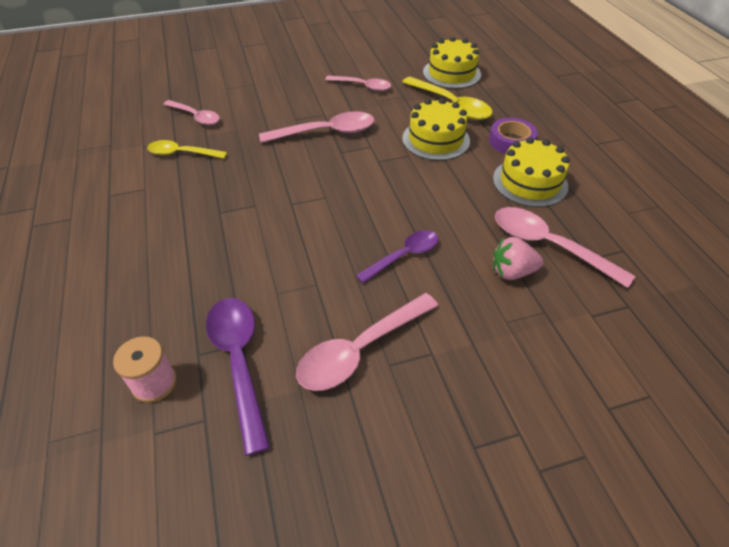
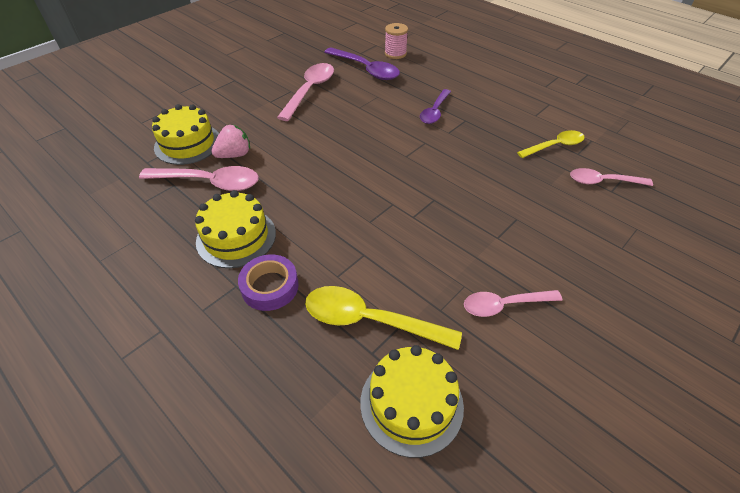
camera: 150 degrees right, 0 degrees up
(326, 132) = (469, 215): pink spoon -> none
(404, 256) = (316, 139): purple spoon -> purple spoon (434, 112)
(435, 139) = (355, 253): yellow cake -> yellow cake (188, 144)

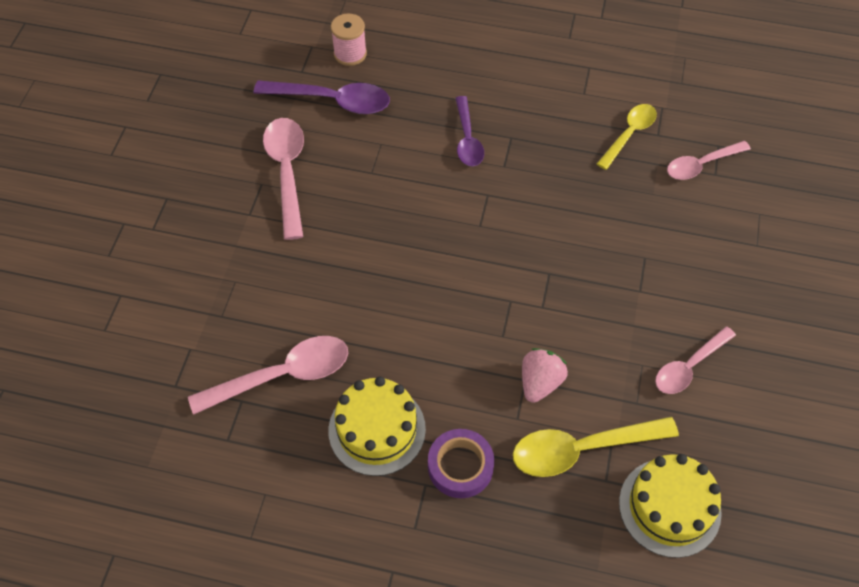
camera: 30 degrees left, 10 degrees up
(188, 144) = (202, 333): yellow cake -> none
(234, 155) = (277, 321): pink strawberry -> pink strawberry (540, 382)

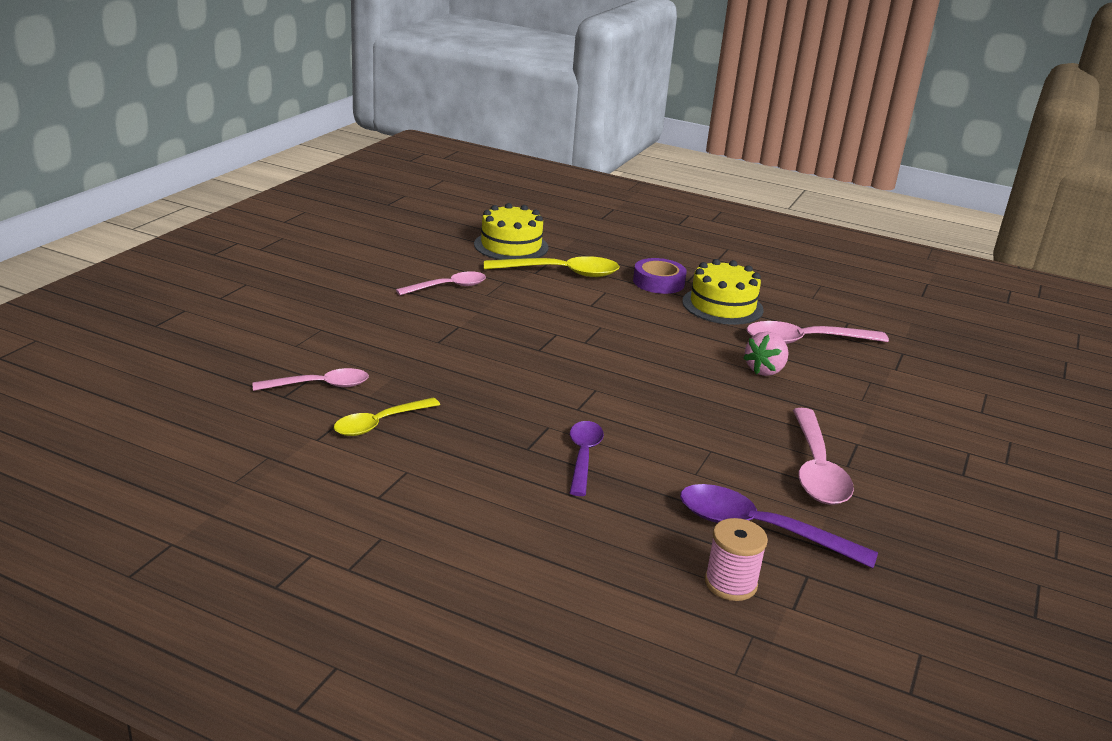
camera: 170 degrees left, 30 degrees down
(540, 382) = (578, 301): pink strawberry -> pink strawberry (765, 370)

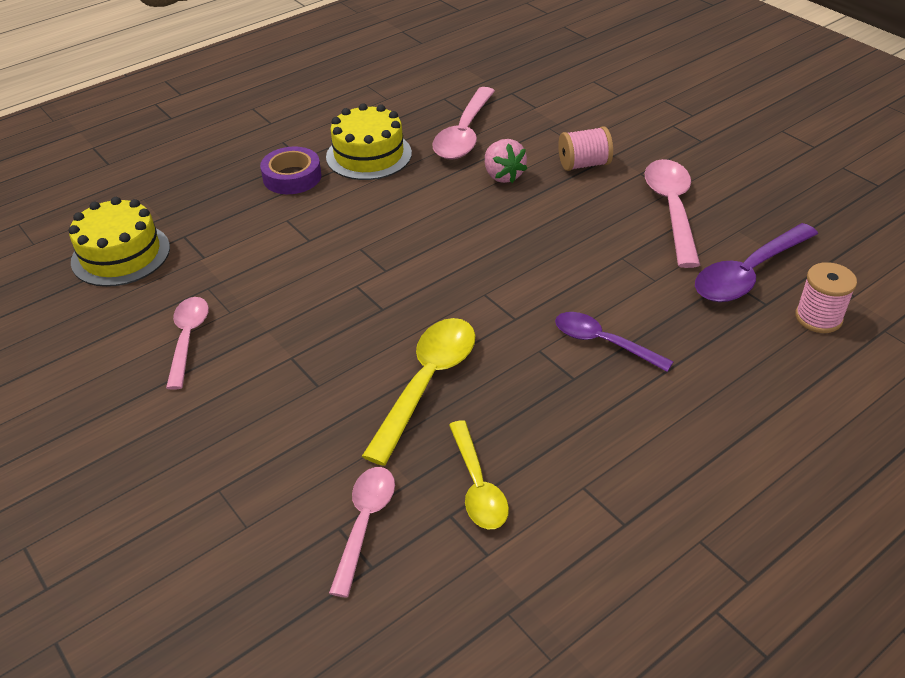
camera: 60 degrees left, 15 degrees up
(561, 273) = (220, 237): yellow spoon -> yellow spoon (427, 383)
(816, 469) = (671, 209): pink spoon -> pink spoon turned 120 degrees counterclockwise
(832, 409) = (584, 164): none -> pink spool

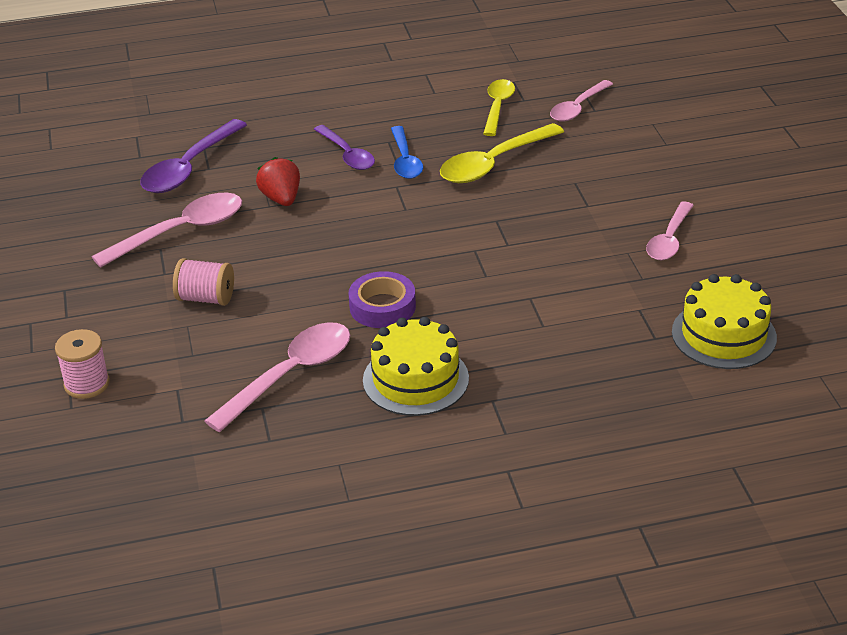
camera: 155 degrees left, 5 degrees down
(292, 177) = (515, 376): purple tape -> purple tape (382, 307)
(503, 176) = (296, 310): pink strawberry -> none
(532, 355) = (405, 160): none -> blue spoon
(617, 268) = (281, 199): none -> red strawberry
(671, 209) = (181, 231): pink spoon -> pink spoon turned 150 degrees counterclockwise
(748, 274) = (189, 168): purple spoon -> purple spoon turned 135 degrees clockwise
(818, 318) = (181, 130): pink spool -> pink spool (87, 384)

